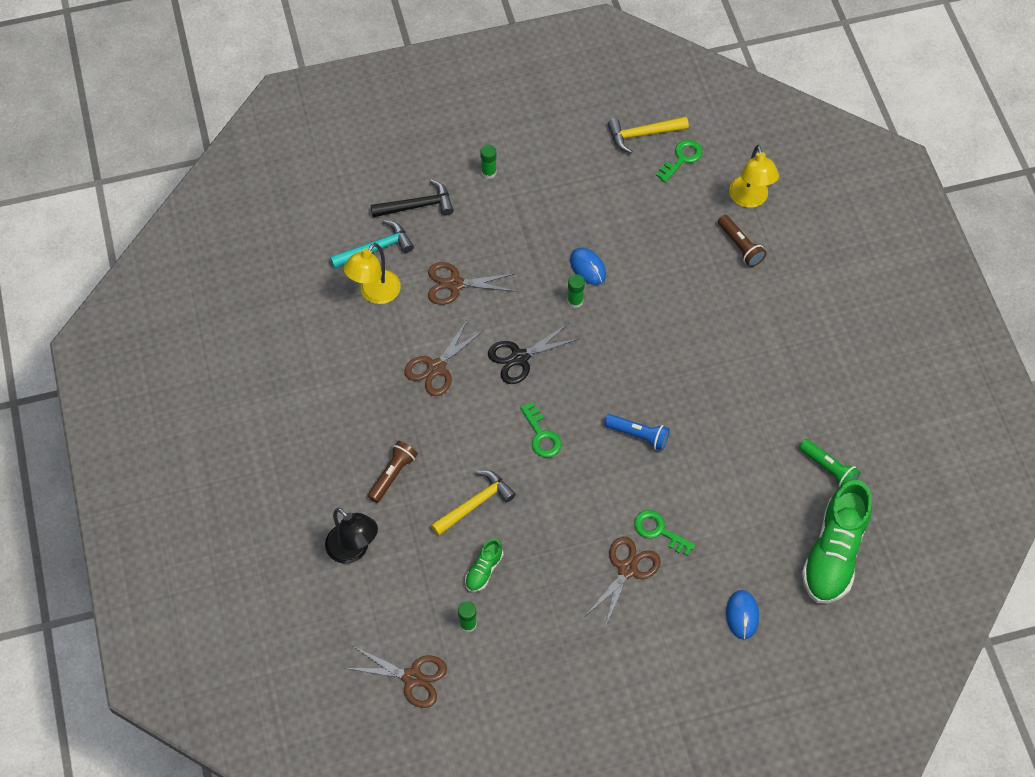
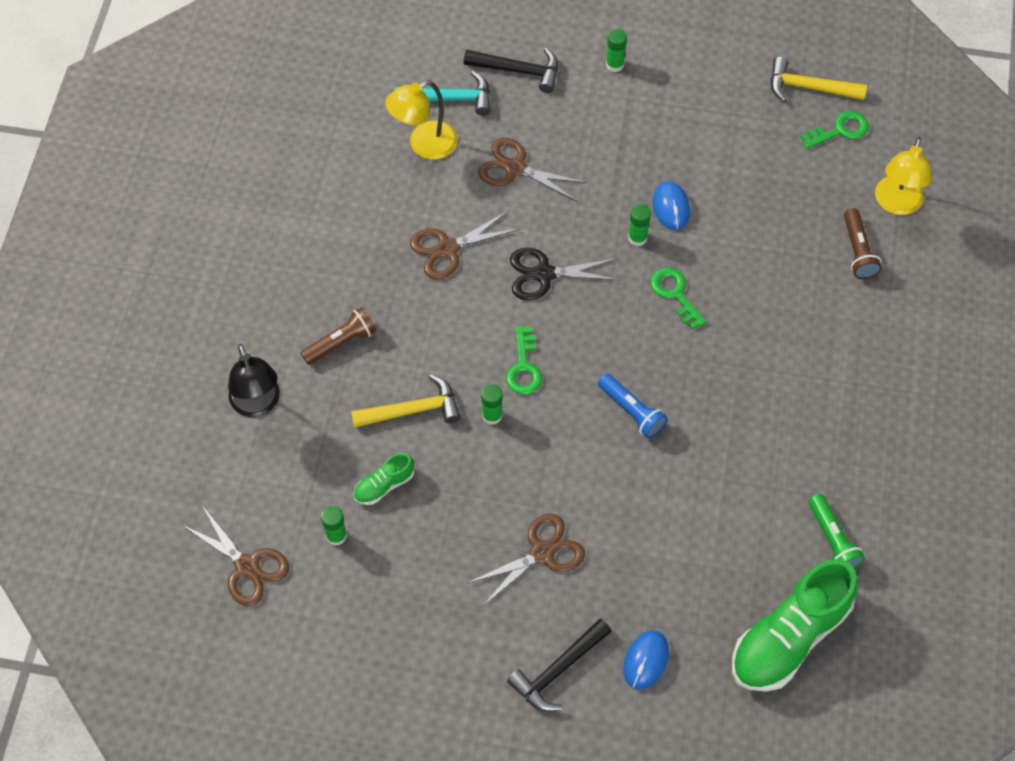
camera: 25 degrees right, 0 degrees up
(537, 482) = (492, 415): none -> green glue stick
(659, 531) = (600, 526): green key -> green key (675, 294)
(683, 651) = (558, 670): none -> black hammer

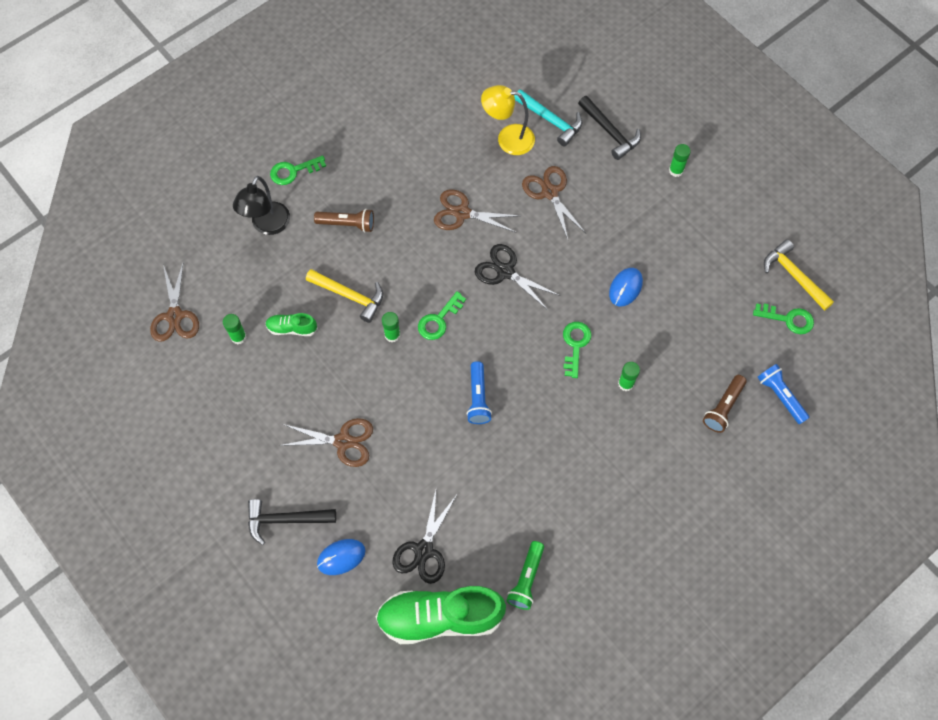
camera: 40 degrees right, 5 degrees up
(232, 331) = (293, 171): none -> green key
(637, 238) = (585, 292): green glue stick -> green glue stick (626, 383)
(716, 591) = (423, 550): none -> black scissors
(896, 204) = (780, 396): yellow lamp -> blue flashlight

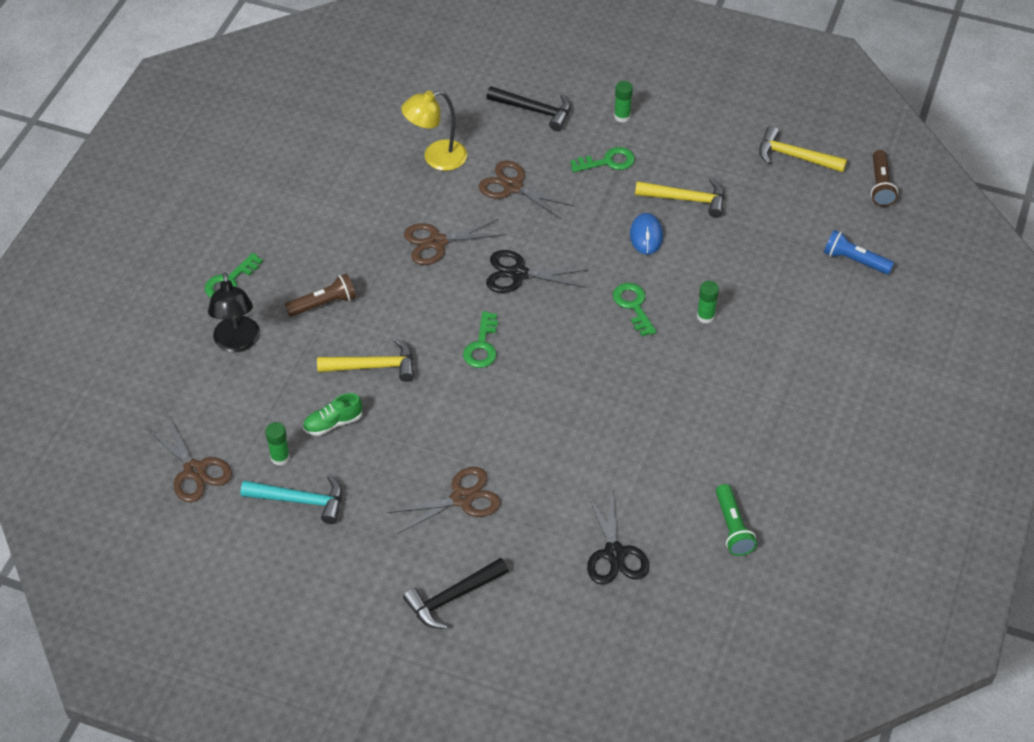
camera: 30 degrees left, 15 degrees down
(341, 557) = (535, 602): blue mouse -> none
(392, 335) = (443, 381): green glue stick -> none
(440, 617) = (673, 603): green shoe -> none
(478, 398) = (571, 395): blue flashlight -> none
(551, 120) = (469, 124): turquoise hammer -> turquoise hammer (301, 500)
(679, 271) = (687, 199): none -> yellow hammer
(723, 407) = (810, 294): brown flashlight -> brown flashlight (880, 186)
(788, 319) = (815, 194): green key -> green key (607, 162)

